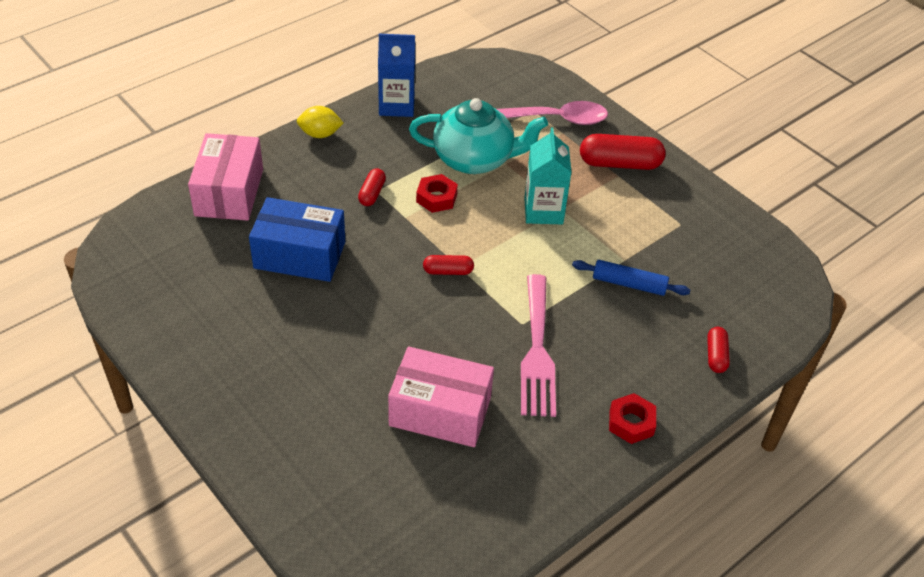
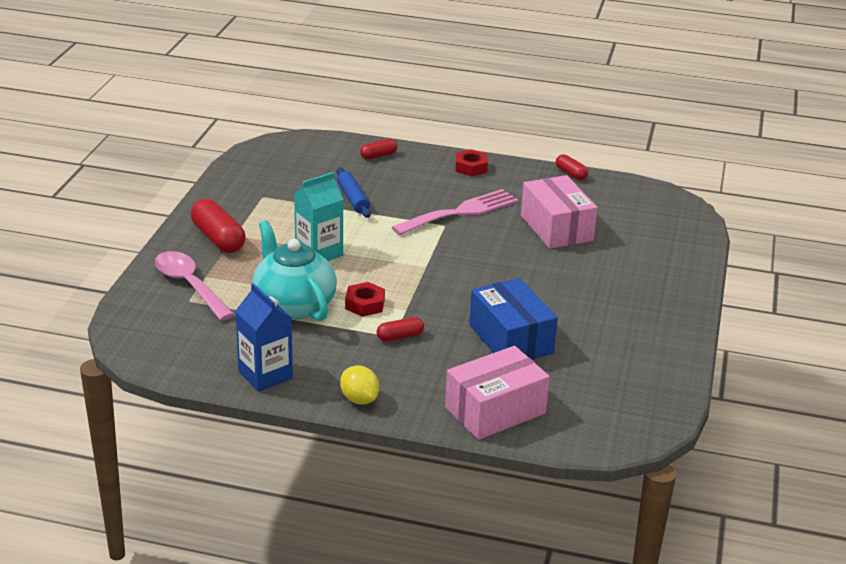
camera: 125 degrees left, 15 degrees down
(448, 271) = (437, 269): red capsule -> red capsule (571, 173)

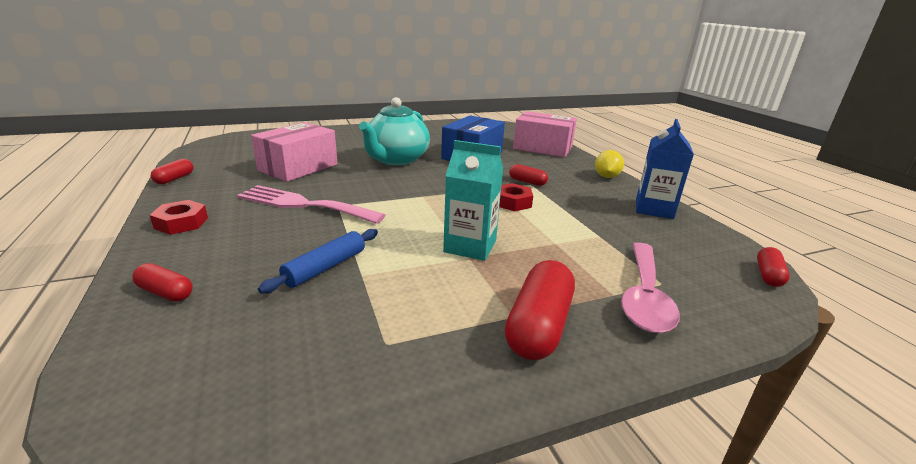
camera: 125 degrees left, 5 degrees down
(133, 351) = (768, 275): none -> red capsule
(293, 305) = (565, 229): turquoise teapot -> turquoise teapot (396, 160)

